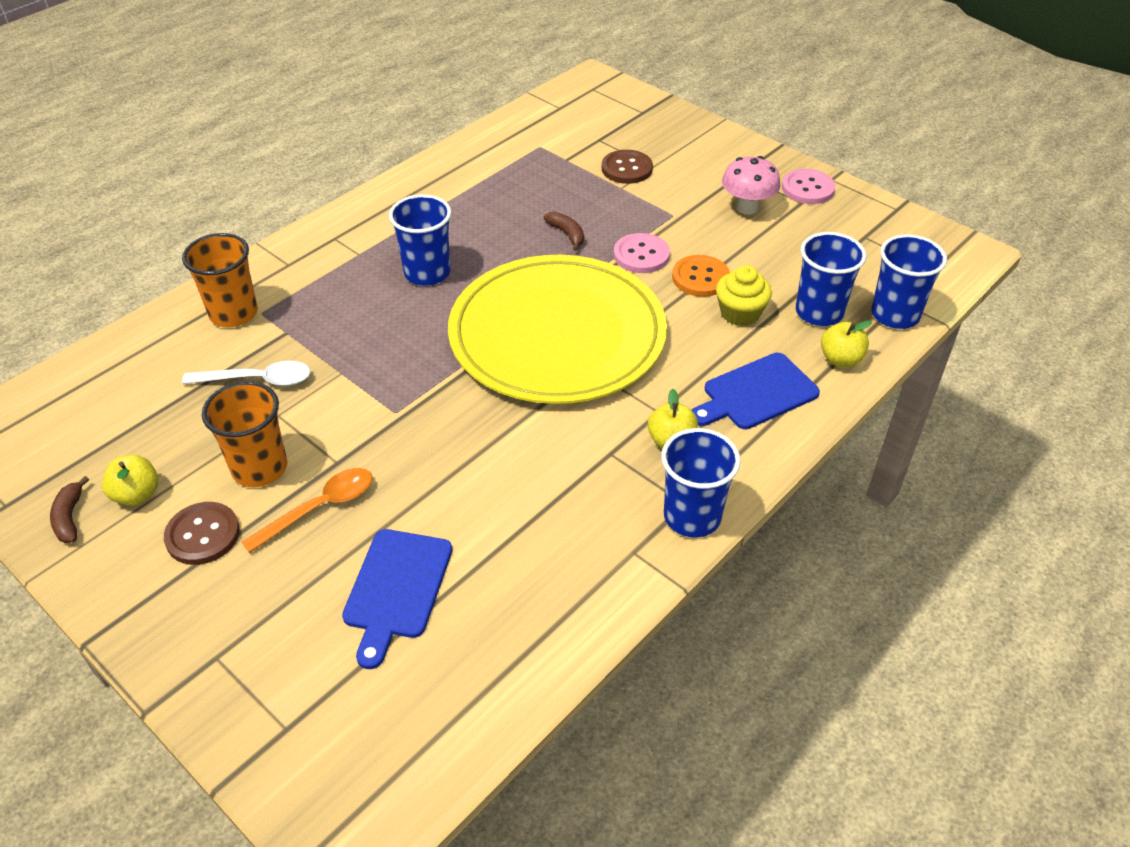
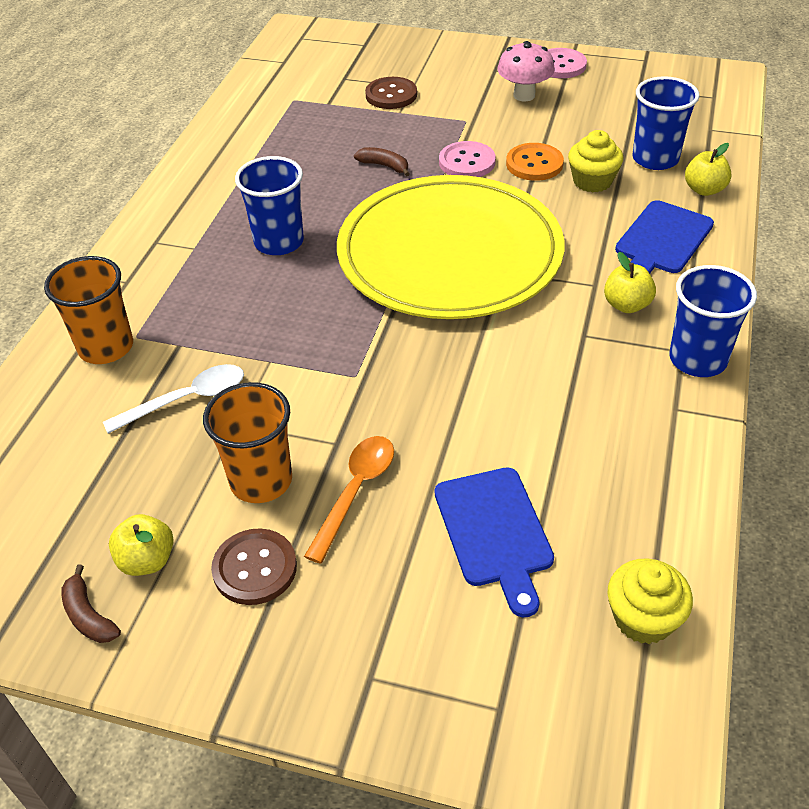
camera: 25 degrees left, 0 degrees up
(452, 714) = (643, 618): none -> yellow cupcake
(895, 315) = (715, 141): blue cup -> none

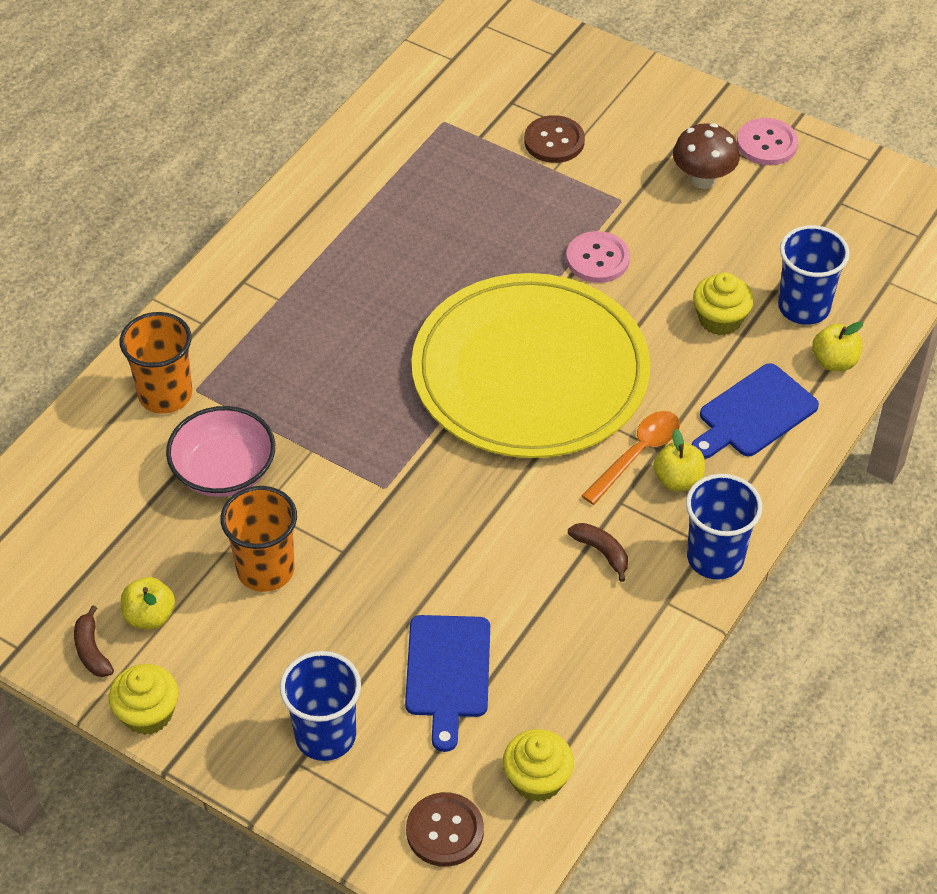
camera: 15 degrees right, 5 degrees up
(174, 670) = (148, 713): none -> yellow cupcake
(187, 400) = (224, 471): white spoon -> pink bowl
(255, 568) = (236, 648): brown button -> brown button (445, 831)
(279, 242) = (364, 314): blue cup -> blue cup (325, 736)
(355, 492) = (343, 603): orange spoon -> orange spoon (637, 455)
(384, 166) = (507, 242): brown banana -> brown banana (601, 552)
(524, 95) = (703, 179): pink mushroom -> brown mushroom
(534, 164) = (669, 280): orange button -> none

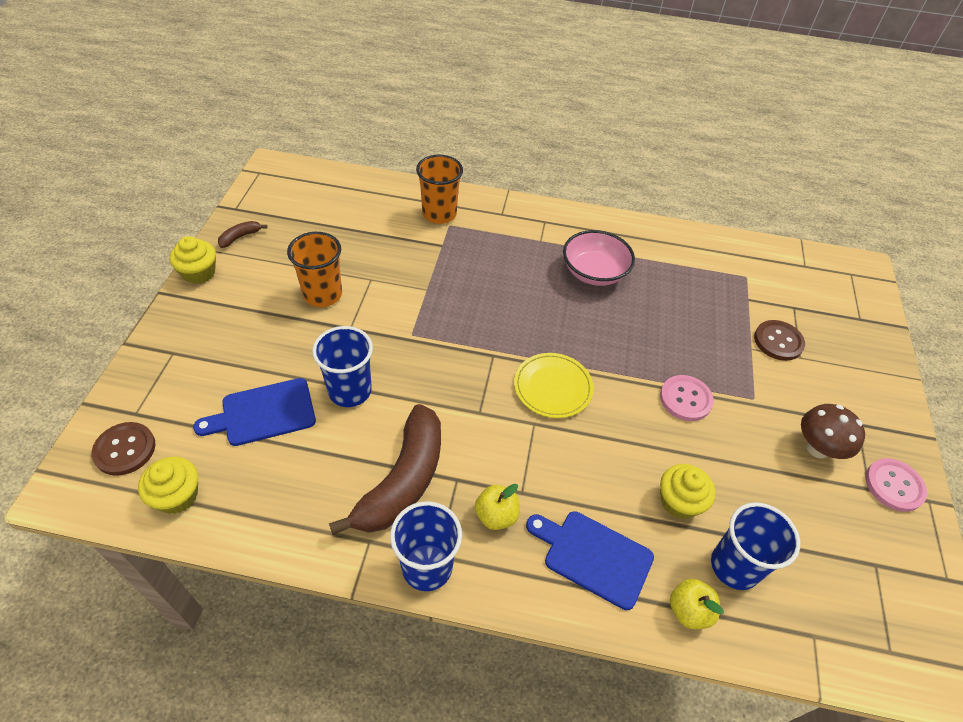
camera: 65 degrees right, 0 degrees up
(150, 616) = (271, 253): yellow apple -> none
(224, 471) = (392, 254): pink bowl -> pink bowl (594, 272)
(325, 736) = (197, 360): blue cup -> blue cup (350, 391)
(530, 372) = (553, 387): yellow plate -> yellow plate, size x0.43
(601, 552) = (403, 480): brown banana -> brown banana, size x2.42
(637, 455) = (508, 478): orange spoon -> none

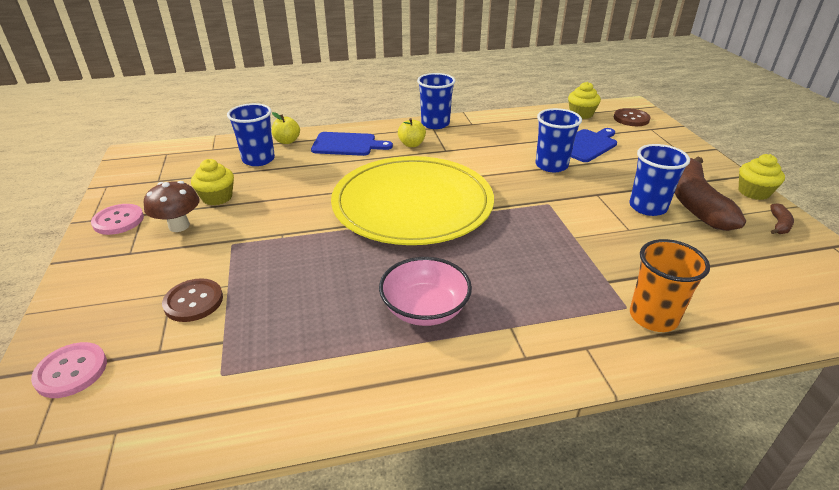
camera: 160 degrees right, 15 degrees down
(323, 294) = (647, 207): orange cup -> blue cup
(403, 480) = (476, 143): brown banana -> brown banana (695, 204)
(553, 387) = (412, 204): yellow plate -> yellow plate, size x2.34
(679, 501) = (297, 174): yellow cupcake -> yellow cupcake (217, 197)
(685, 399) = (297, 226): pink button -> pink button (71, 371)

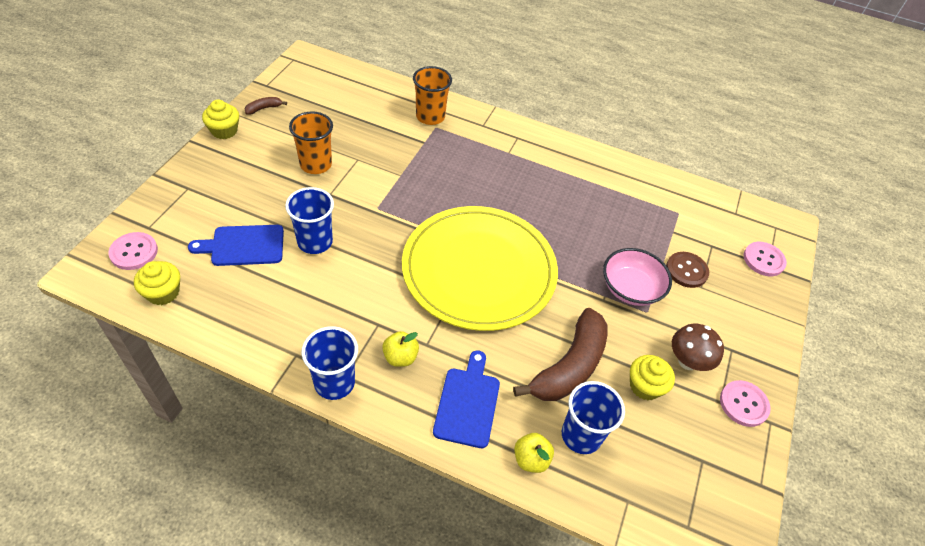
camera: 150 degrees left, 15 degrees up
(347, 145) = (468, 403): blue cutting board -> blue cutting board turned 60 degrees clockwise
(425, 309) = (545, 186): pink bowl -> pink bowl (630, 289)
(631, 119) = (134, 252): brown button -> pink button
(647, 207) = (316, 164): blue cup -> orange cup
(695, 204) = (280, 147): brown banana -> brown banana (569, 366)

